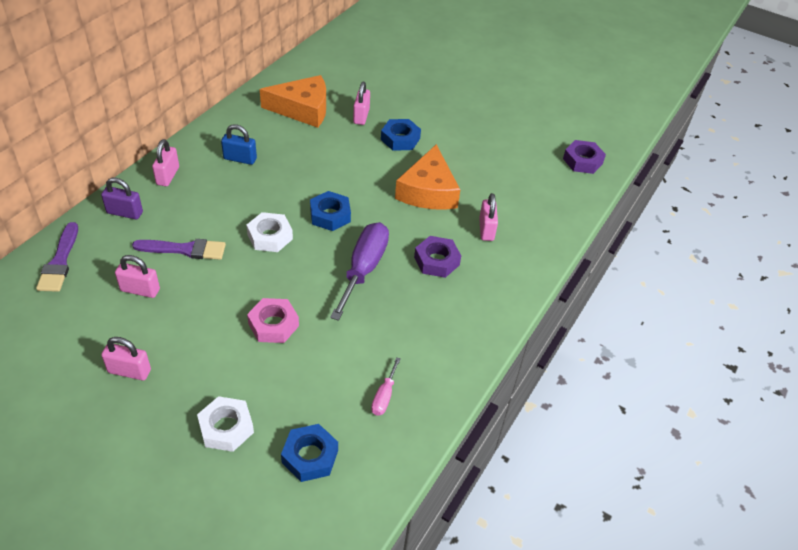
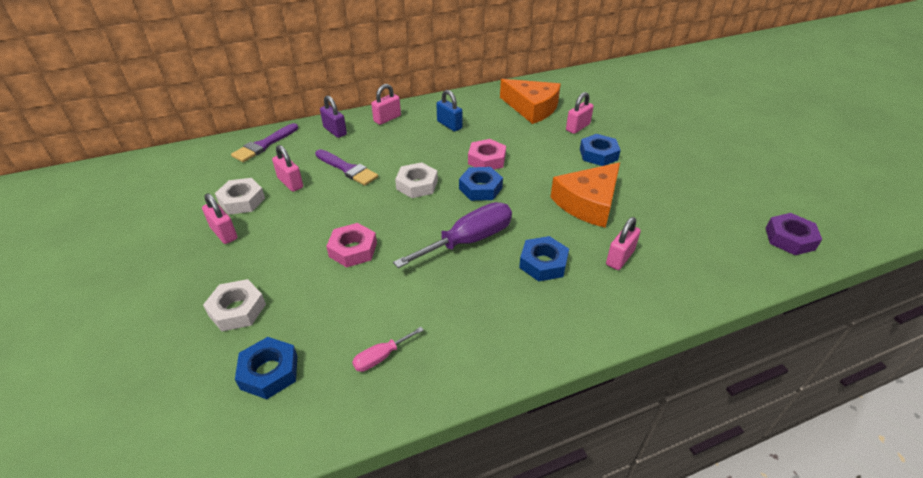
camera: 40 degrees right, 5 degrees down
(109, 331) = (242, 201): none -> white nut
(310, 183) = (486, 160): none -> pink nut
(436, 261) = (543, 263): purple nut -> blue nut

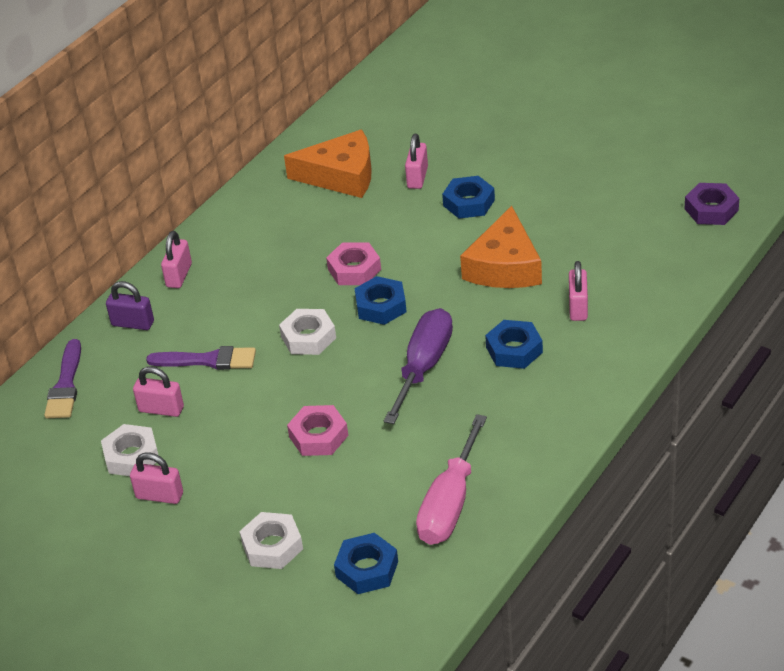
camera: 30 degrees left, 0 degrees up
(381, 357) = (450, 504): pink screwdriver -> pink screwdriver, size x2.08
(449, 125) = (265, 246): blue padlock -> none

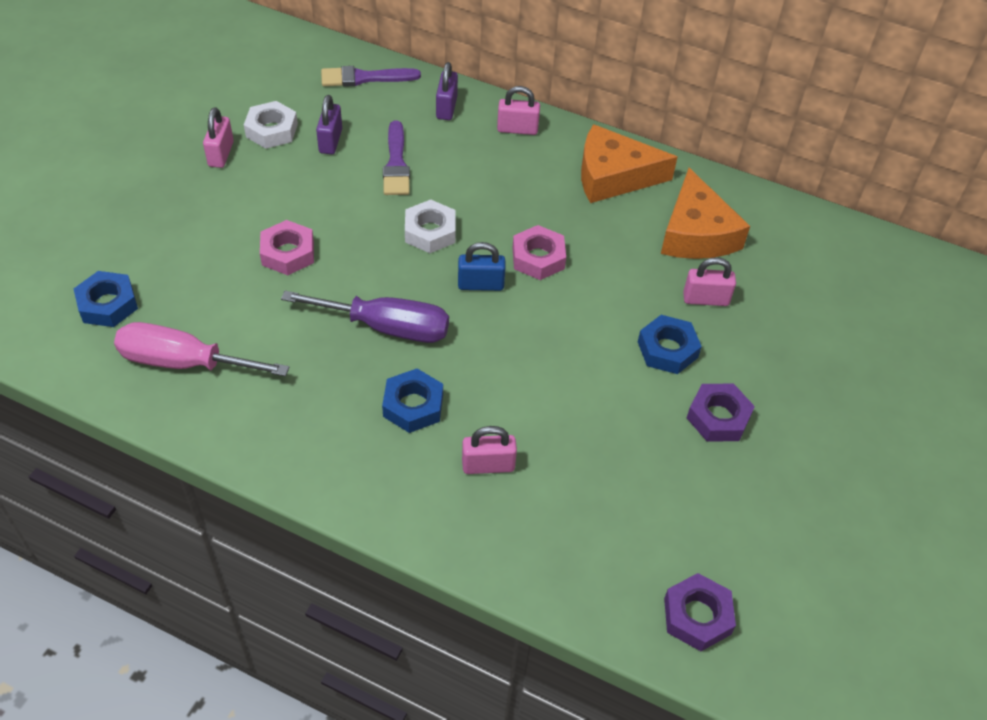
camera: 75 degrees right, 10 degrees up
(161, 409) = (330, 141): pink padlock -> purple padlock
(272, 546) = (148, 235): white nut -> none
(381, 306) = (480, 284): blue nut -> blue padlock
(505, 266) = (556, 390): orange cheese -> orange cheese (613, 176)
(539, 183) = (718, 417): none -> purple nut

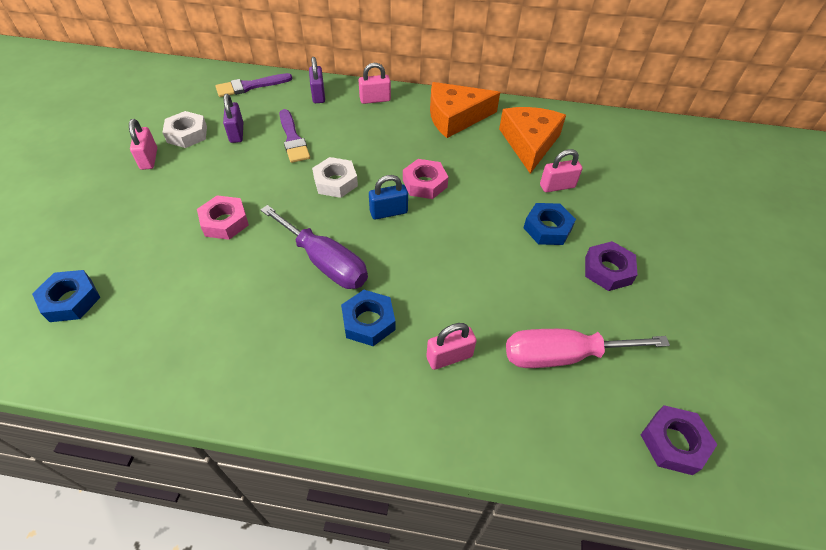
camera: 15 degrees left, 0 degrees up
(184, 362) = (153, 335): pink screwdriver -> pink screwdriver (562, 355)
(386, 327) = (325, 262): purple screwdriver -> purple screwdriver turned 45 degrees clockwise
(696, 233) = (529, 143): orange cheese -> orange cheese turned 150 degrees counterclockwise

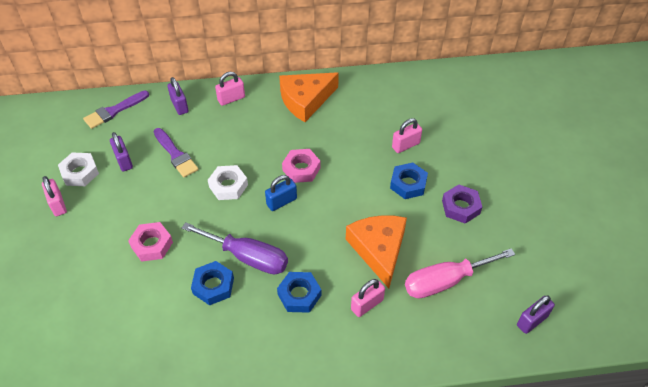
camera: 15 degrees left, 0 degrees up
(71, 300) = (58, 343): blue nut -> blue nut (213, 286)
(529, 143) = (373, 111): orange cheese -> orange cheese (378, 249)
(673, 442) = (532, 321): purple nut -> purple padlock

